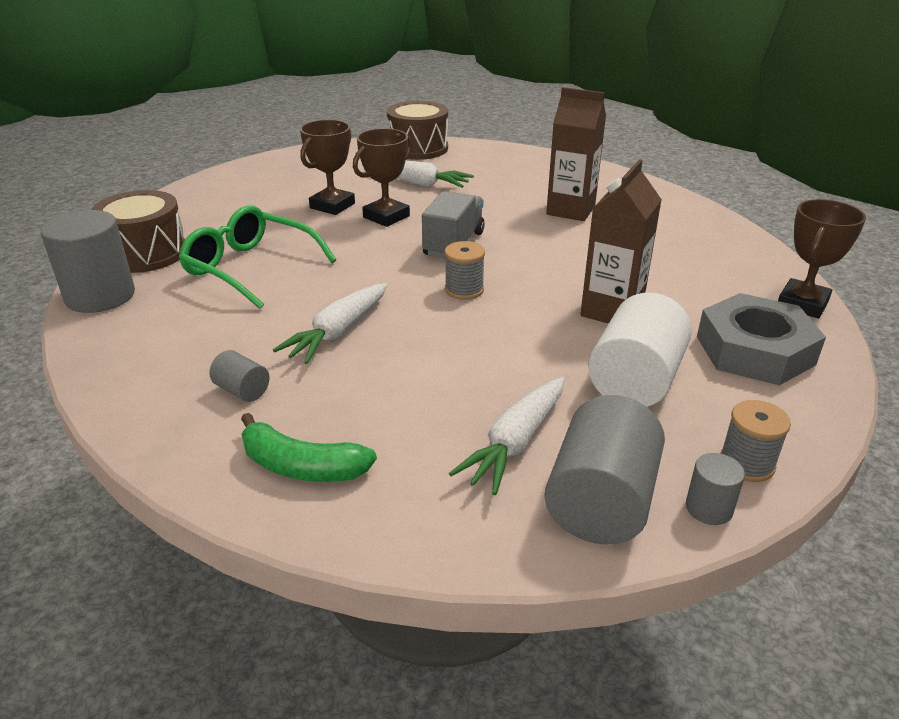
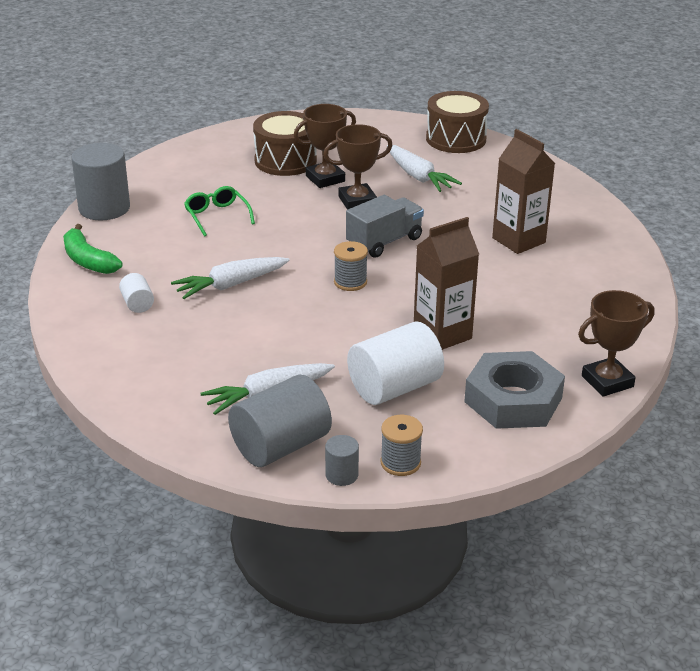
camera: 30 degrees right, 0 degrees up
(146, 253) = (157, 182): brown drum -> brown drum (285, 161)
(242, 390) = (137, 304): grey cylinder -> white cylinder
(250, 268) = (217, 216): green glasses -> green glasses, size x0.60
(301, 466) = (132, 361): green banana -> green banana (88, 260)

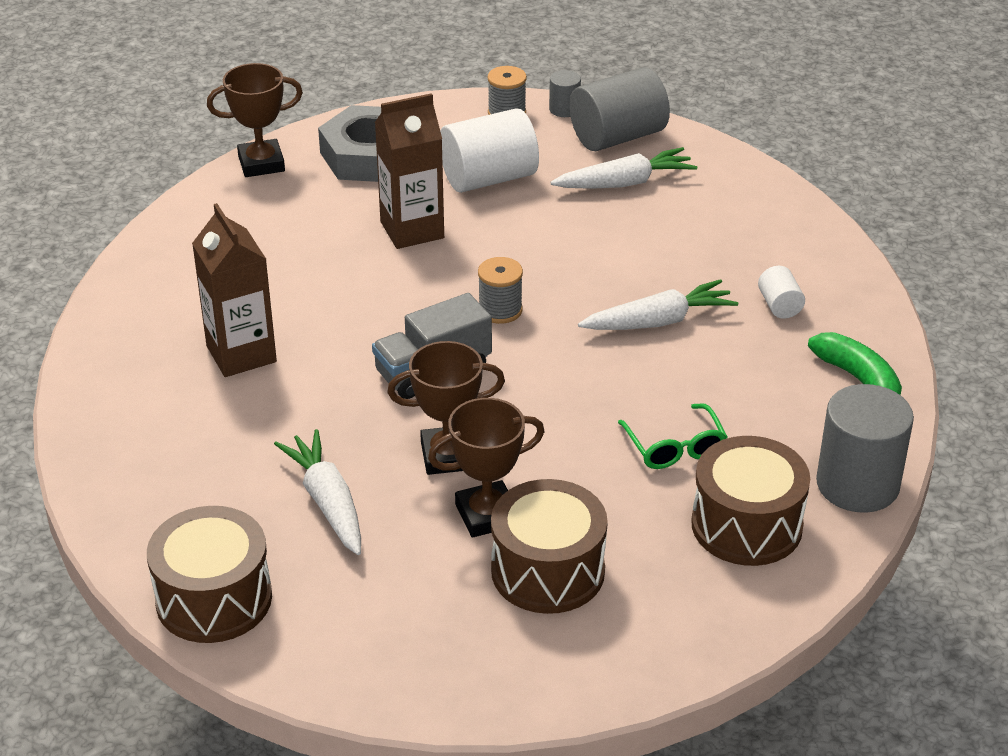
camera: 170 degrees left, 5 degrees up
(174, 186) = (746, 525): none -> brown drum

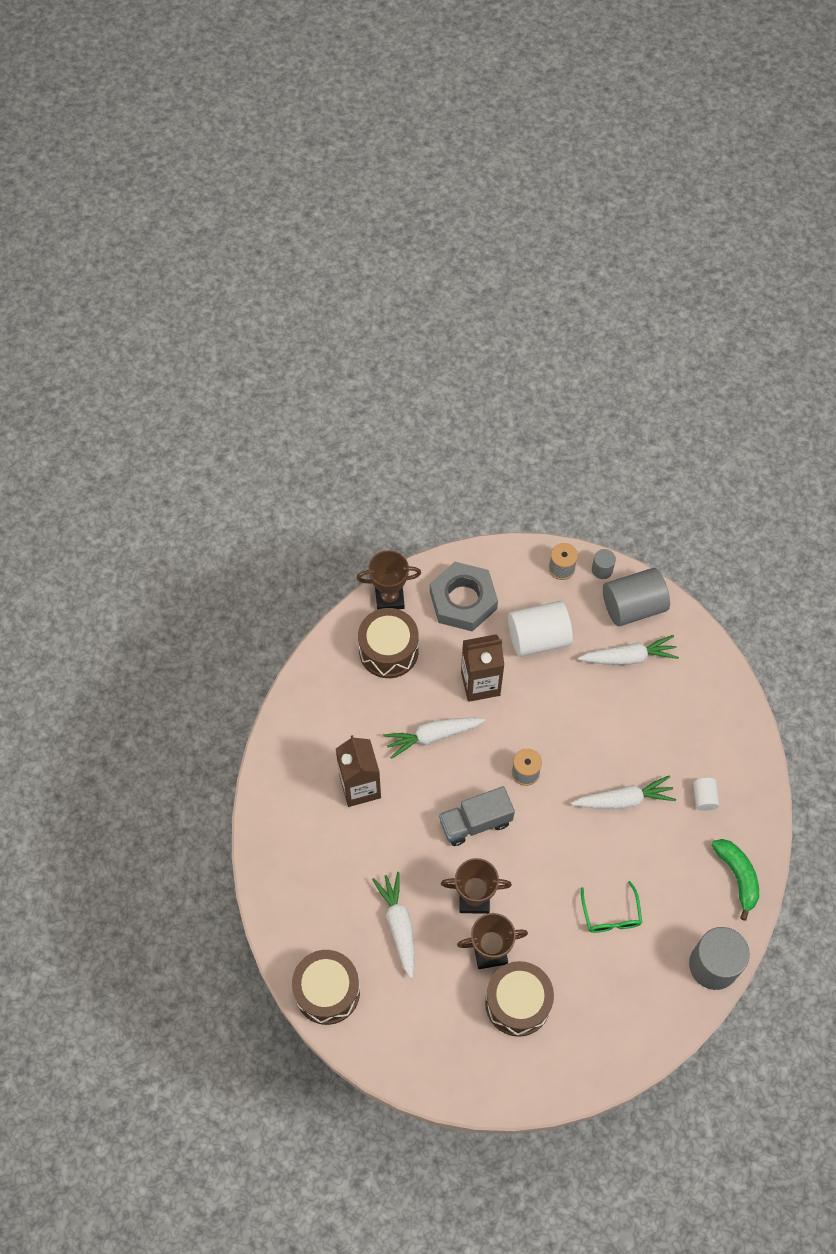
camera: 10 degrees right, 25 degrees up
(348, 289) = (432, 736): none -> white carrot
(746, 525) = (639, 987): brown drum -> brown drum (388, 651)

